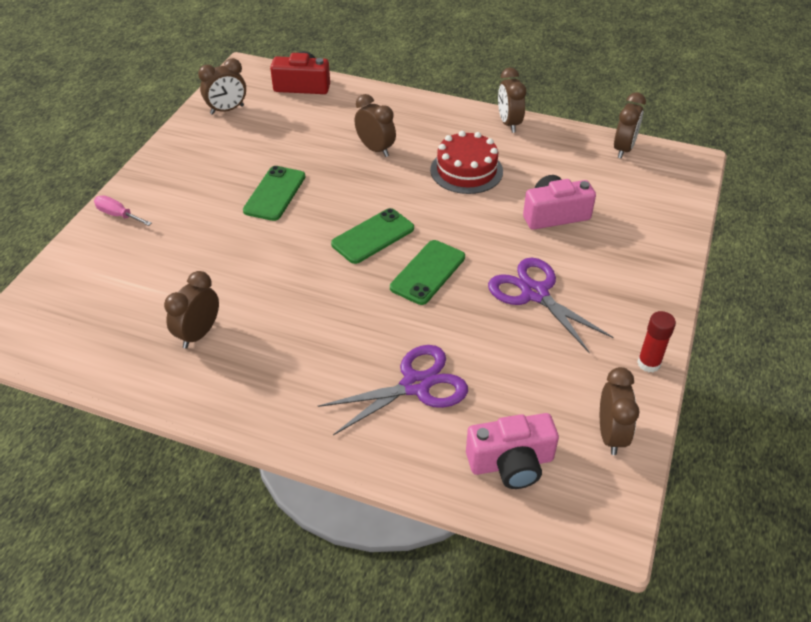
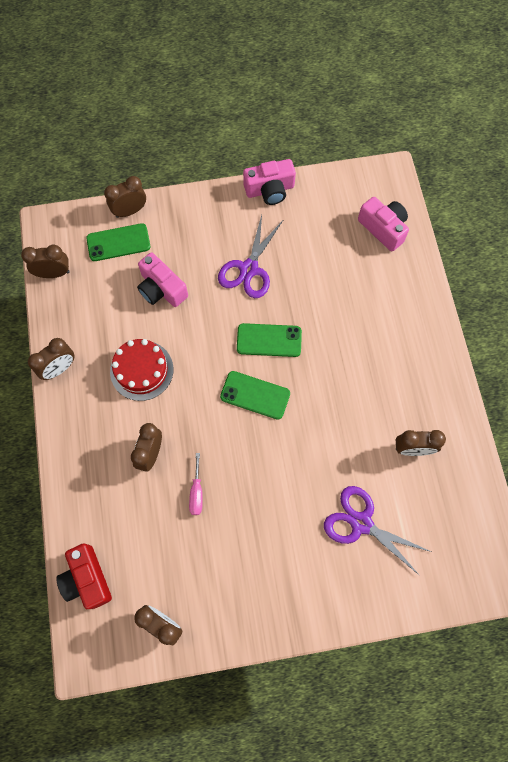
camera: 120 degrees left, 25 degrees up
(118, 215) = (347, 603): pink screwdriver -> pink screwdriver (196, 492)
(275, 193) = (250, 497): green phone -> green phone (118, 242)
(416, 385) = (365, 299): purple scissors -> purple scissors (361, 523)
(610, 435) = (333, 191): brown clock -> brown clock (130, 211)
(648, 363) = (270, 190): red glue stick -> pink camera

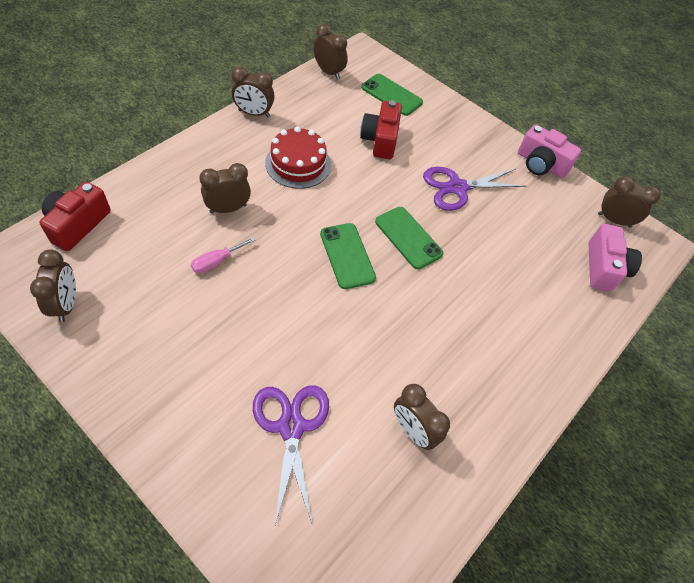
camera: 45 degrees right, 15 degrees down
(130, 211) = (424, 88): brown clock -> brown clock (614, 220)
(161, 289) = (380, 140): pink camera -> red camera

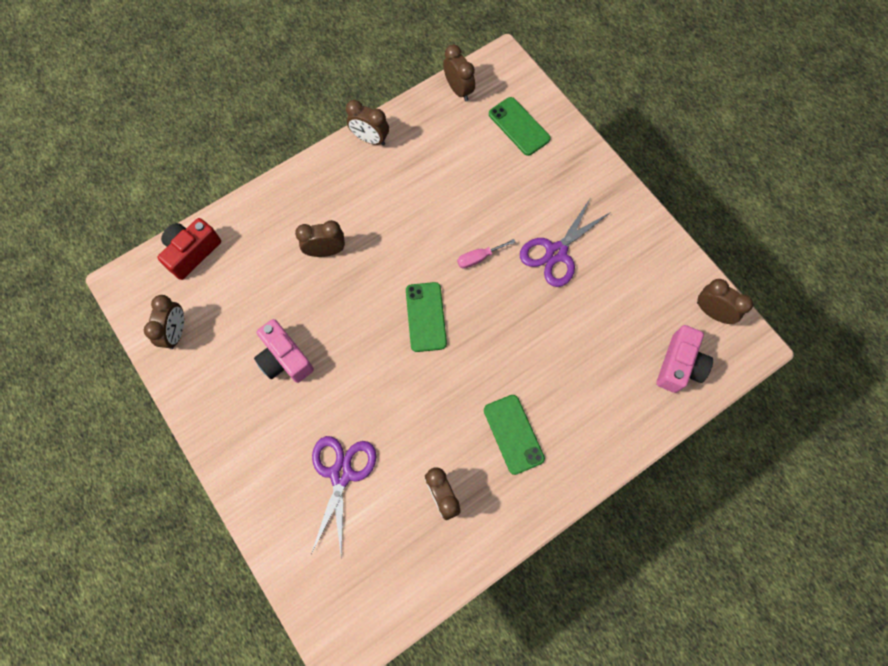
camera: 20 degrees right, 15 degrees up
(216, 261) = (306, 307): pink screwdriver -> pink screwdriver (478, 258)
(298, 164) = (401, 206): red cake -> none
(380, 140) = (492, 185): red camera -> none
(408, 238) = (489, 305): green phone -> green phone (513, 434)
(457, 187) = (556, 252): purple scissors -> purple scissors turned 45 degrees counterclockwise
(541, 164) = (656, 233): pink camera -> pink camera (284, 358)

